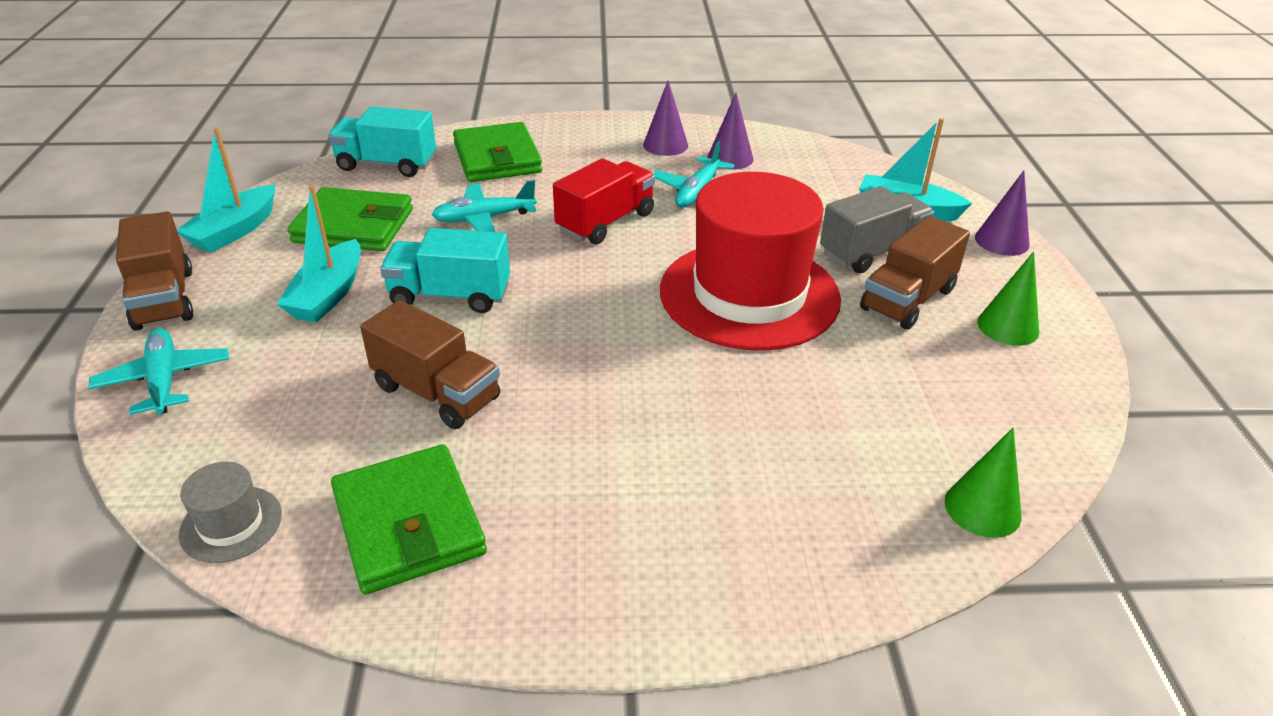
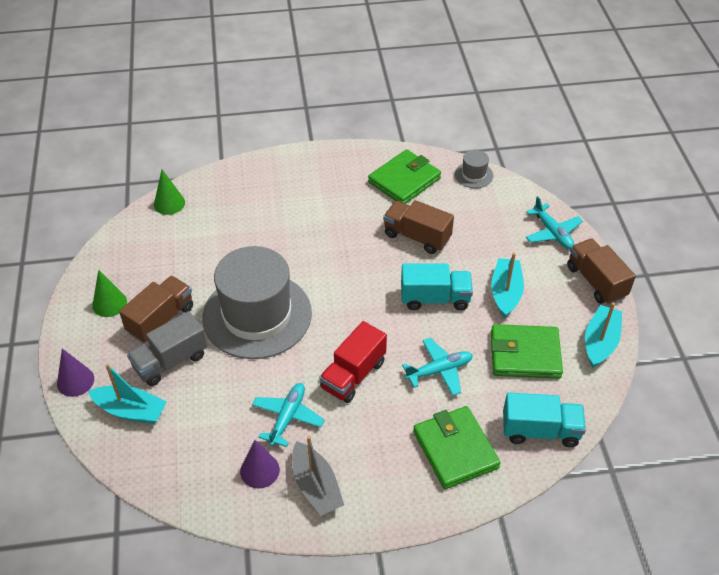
camera: 175 degrees right, 10 degrees up
(409, 523) = (404, 180): green wallet -> green wallet turned 75 degrees clockwise
(665, 145) = (316, 486): purple cone -> grey boat
(749, 294) = (257, 315): red hat -> grey hat

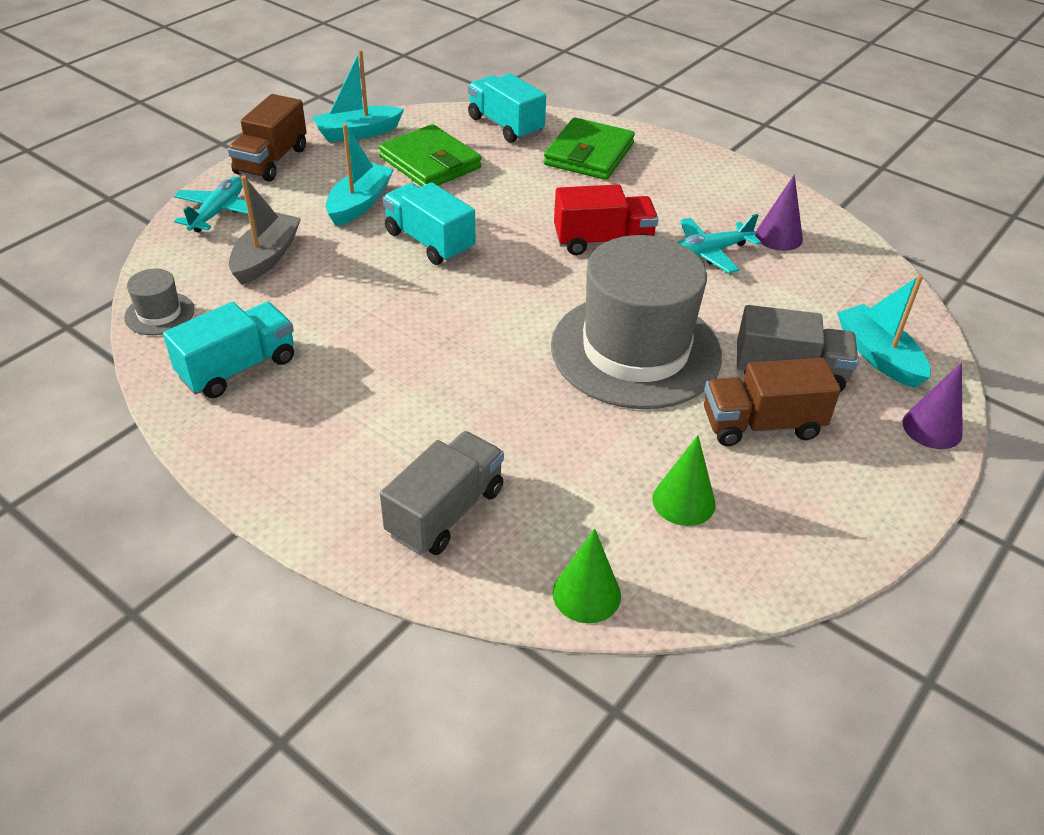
camera: 135 degrees left, 5 degrees down
(109, 303) = (818, 494): green cone -> green cone (683, 501)
(250, 192) = (445, 512): none -> grey truck
(316, 486) = (737, 201): grey boat -> grey boat (266, 257)
(404, 180) = (238, 368): green wallet -> turquoise truck
(417, 237) = (344, 301): brown truck -> none
(439, 370) = (520, 197): turquoise plane -> none
(505, 293) = (359, 204): turquoise boat -> turquoise boat turned 150 degrees clockwise

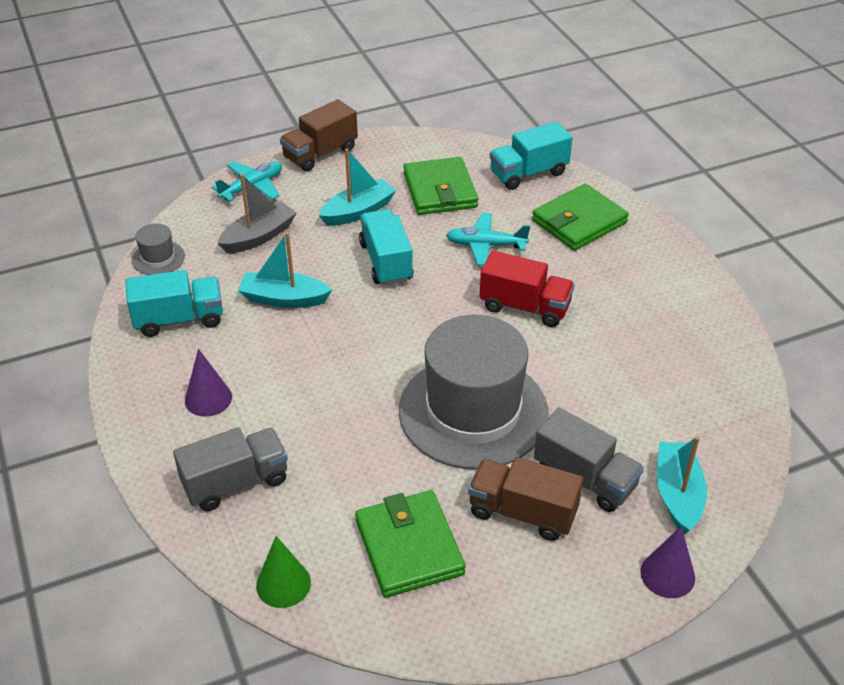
camera: 30 degrees right, 0 degrees up
(357, 133) = (403, 146): turquoise boat -> turquoise boat (284, 299)
(505, 126) = (528, 173): turquoise truck -> turquoise truck turned 105 degrees counterclockwise
(683, 501) = (409, 547): green cone -> green wallet
(708, 252) = (608, 347): turquoise plane -> turquoise plane (485, 245)
(778, 236) = (685, 353): purple cone -> purple cone (208, 398)

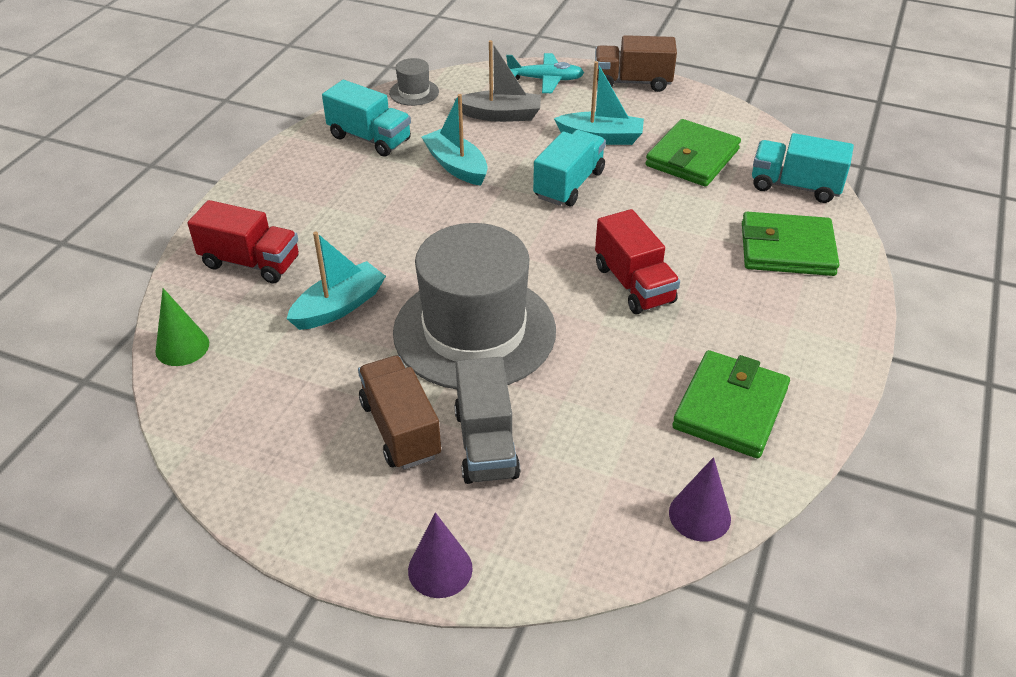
camera: 45 degrees right, 0 degrees up
(208, 398) = (313, 199): purple cone -> purple cone (699, 515)
(236, 482) = (250, 263): grey truck -> red truck
(409, 547) = (289, 387): green wallet -> green wallet (730, 408)
(485, 245) = (670, 219): turquoise plane -> none
(677, 494) = (545, 517): turquoise boat -> turquoise boat (339, 306)

